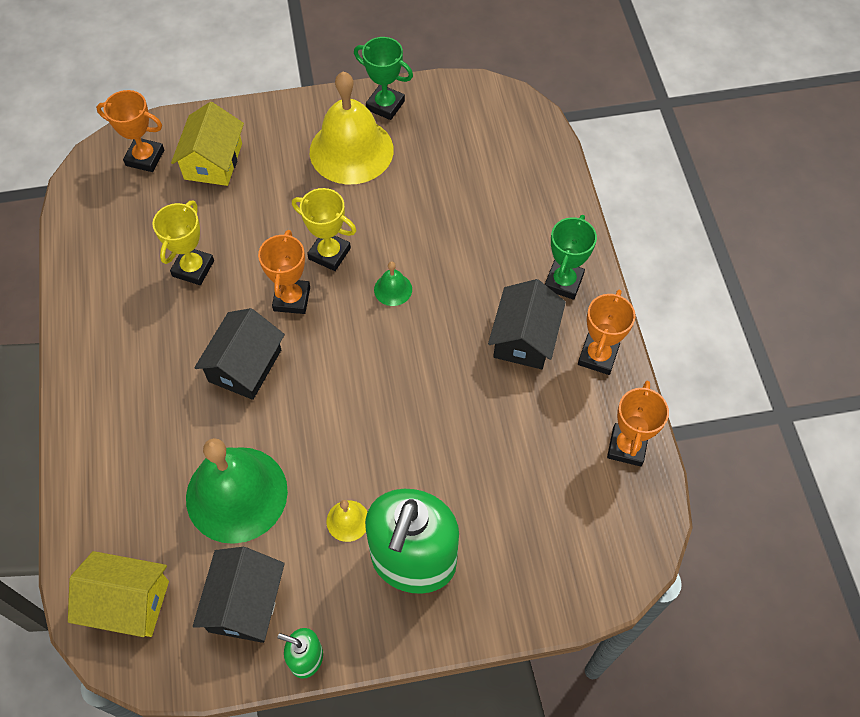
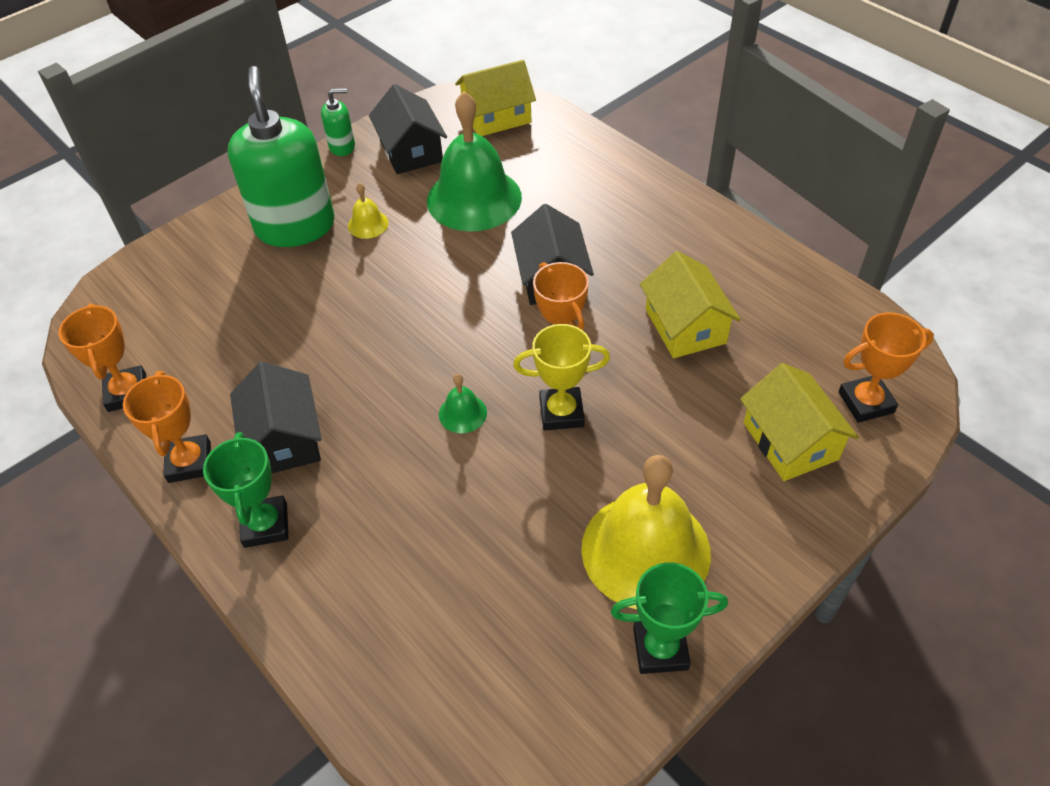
camera: 150 degrees right, 10 degrees down
(193, 268) = (685, 326): yellow trophy -> yellow house

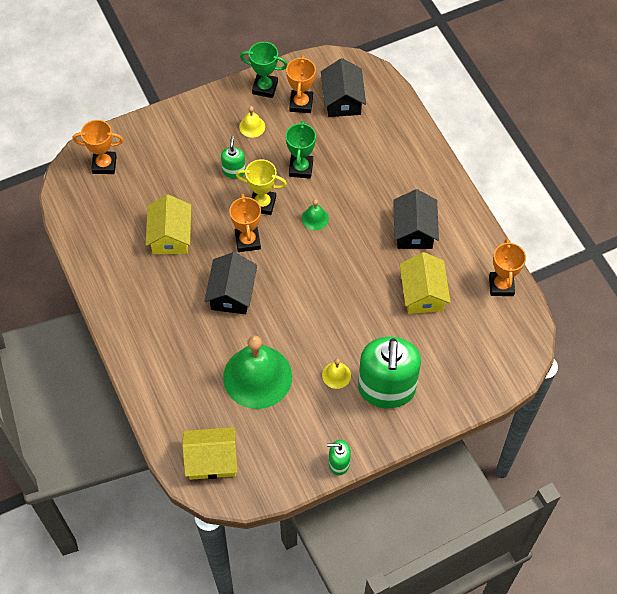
camera: 165 degrees left, 10 degrees up
(190, 462) = (466, 231): orange trophy -> orange trophy (301, 104)
(265, 525) = (429, 187): green trophy -> green trophy (301, 168)
(411, 151) = (288, 441): black house -> black house (342, 100)
(637, 454) = (234, 171): none -> green soap dispenser
(645, 550) = (252, 126): yellow bell -> yellow bell, size x0.42
(790, 441) = (155, 156): yellow house -> yellow house (423, 293)

